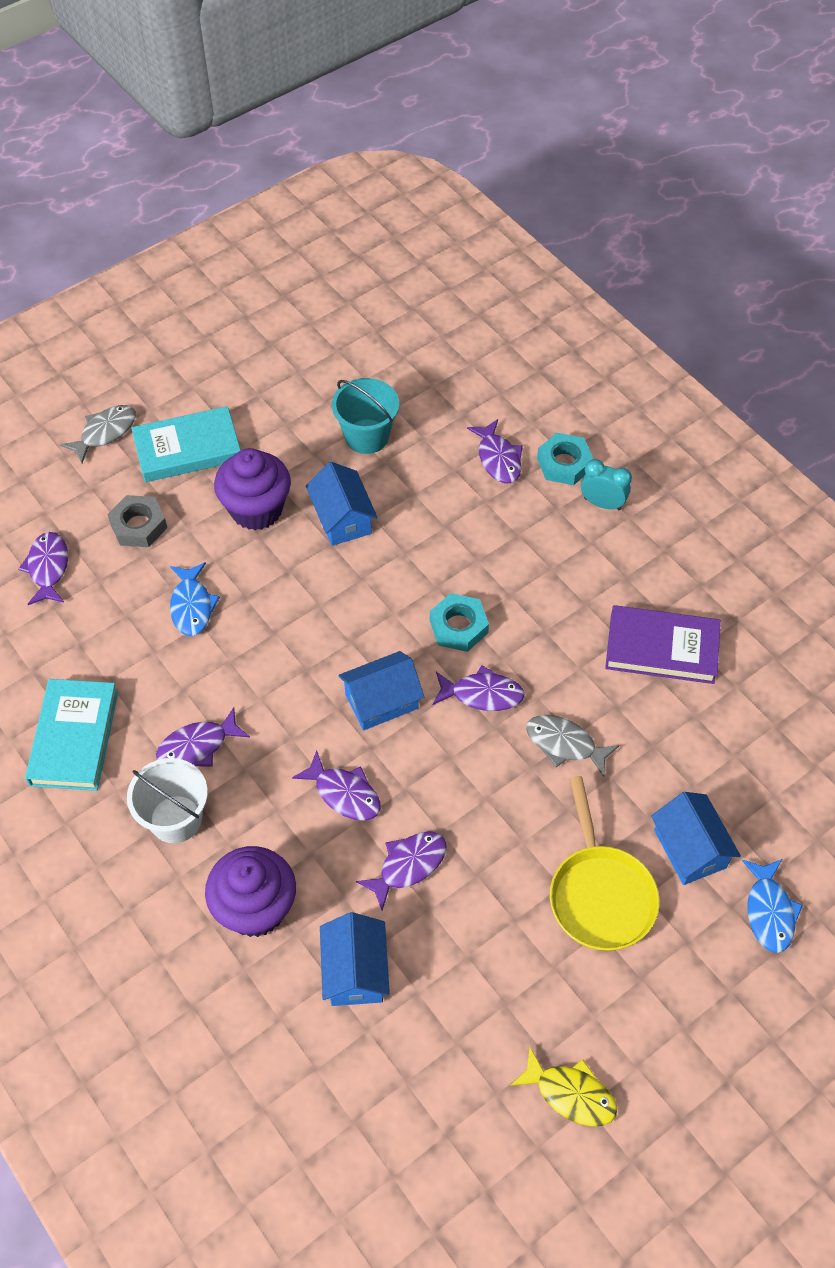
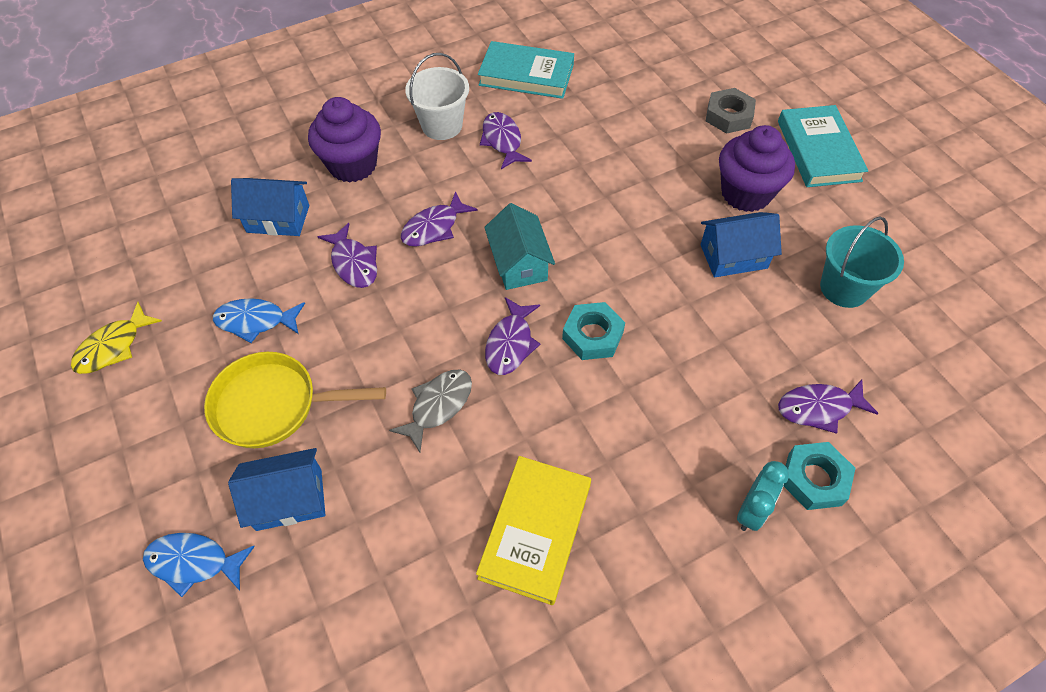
camera: 100 degrees right, 0 degrees up
(48, 568) = (687, 64): purple fish -> none
(105, 432) = (834, 99): grey fish -> none
(192, 606) = (640, 144): blue fish -> blue fish (255, 321)
(381, 701) = (519, 263): blue house -> turquoise house
(661, 648) = (535, 531): purple book -> yellow book

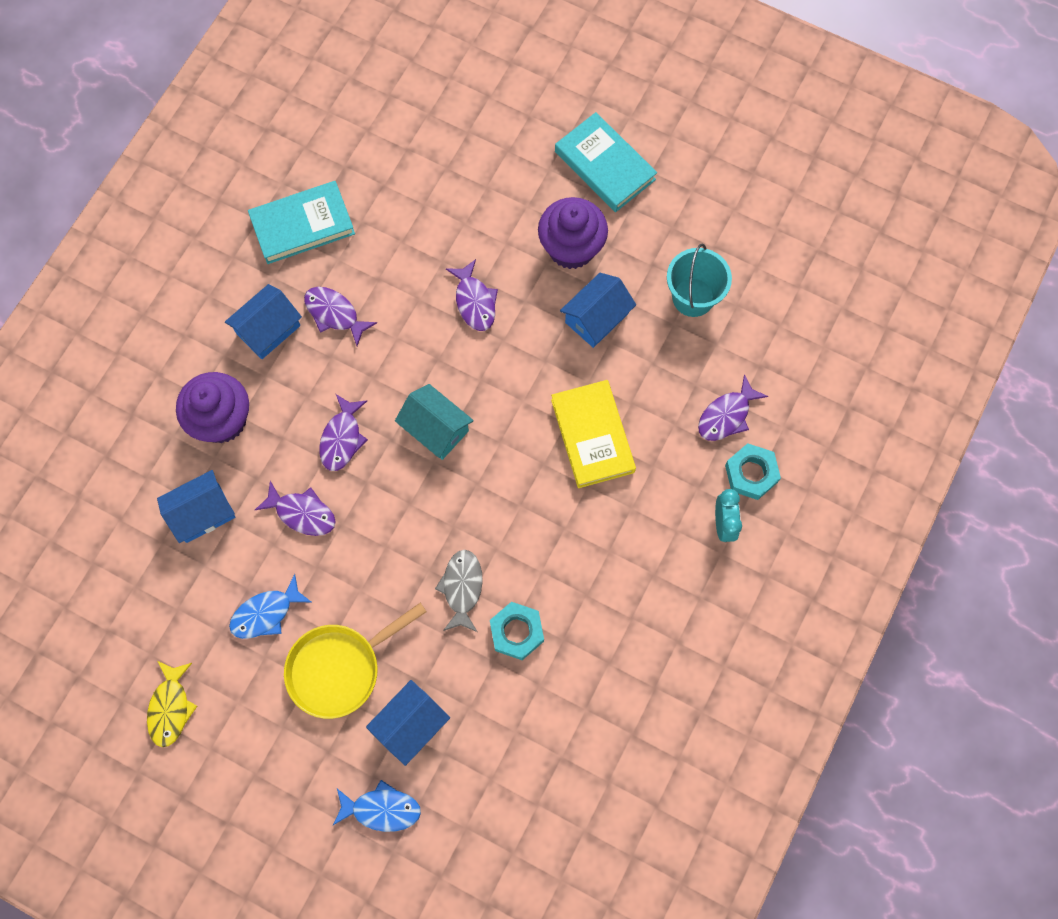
camera: 35 degrees left, 15 degrees up
(194, 562) = (381, 809): blue fish -> blue fish turned 150 degrees counterclockwise
(442, 125) = (268, 329): white bucket -> blue house
(510, 343) = (478, 503): purple fish -> purple fish (474, 301)
(535, 531) = (593, 632): yellow book -> yellow book (592, 436)
(592, 335) = (534, 457): turquoise nut -> turquoise nut (516, 632)
(728, 116) = (510, 169): grey nut -> none

